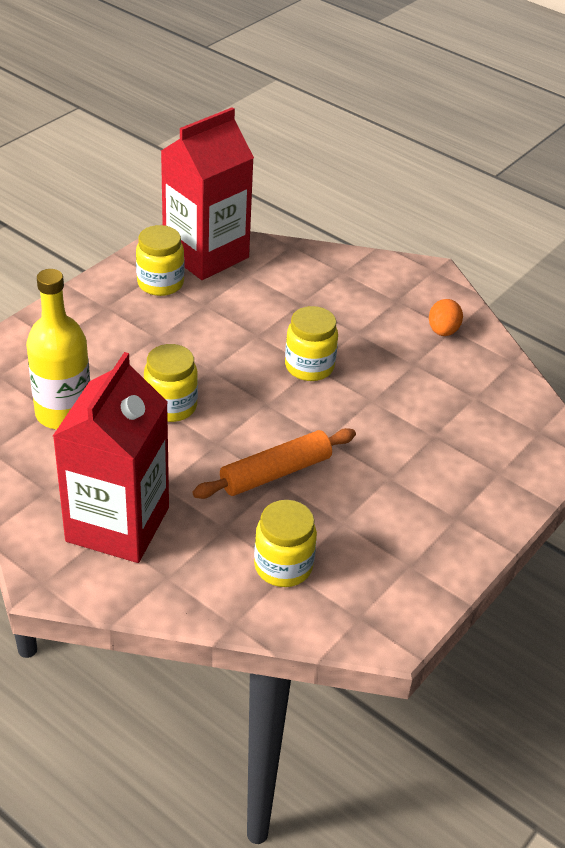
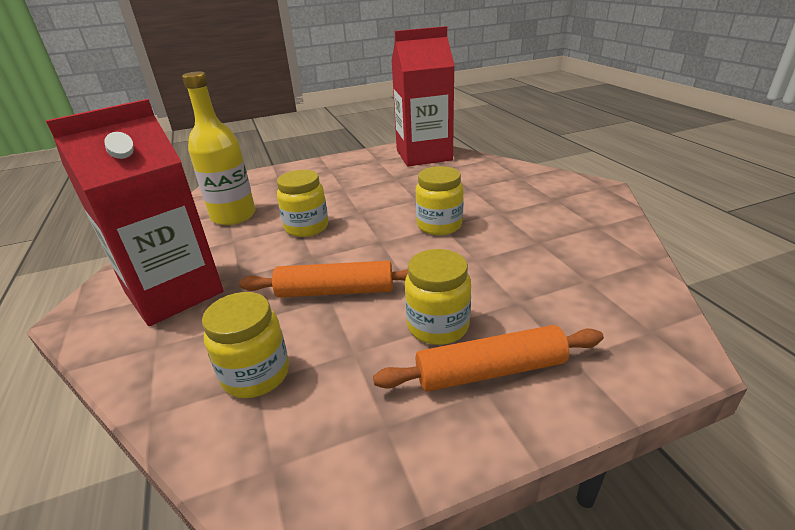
camera: 35 degrees right, 10 degrees down
(160, 283) = (377, 164): yellow jar -> yellow jar (438, 326)
(443, 331) = (585, 225): orange egg -> none
(450, 502) = (490, 371): none -> orange rolling pin

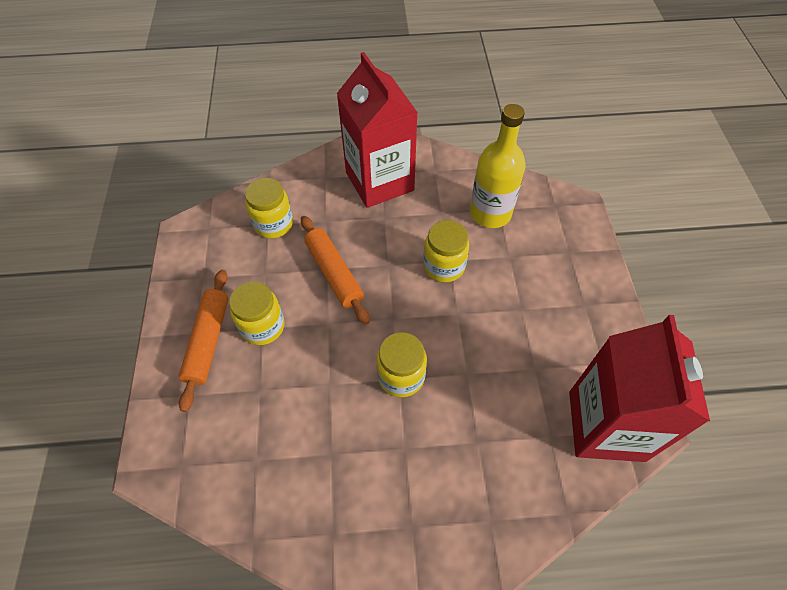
camera: 105 degrees right, 25 degrees up
(335, 291) = (334, 273): orange rolling pin -> orange rolling pin turned 45 degrees counterclockwise

